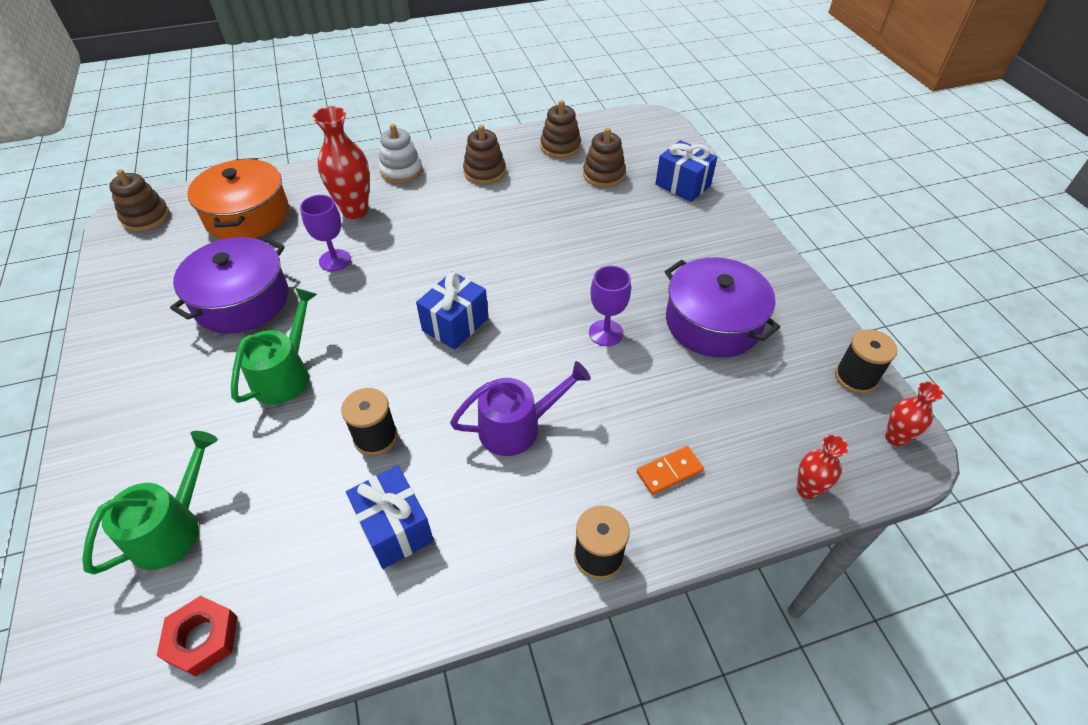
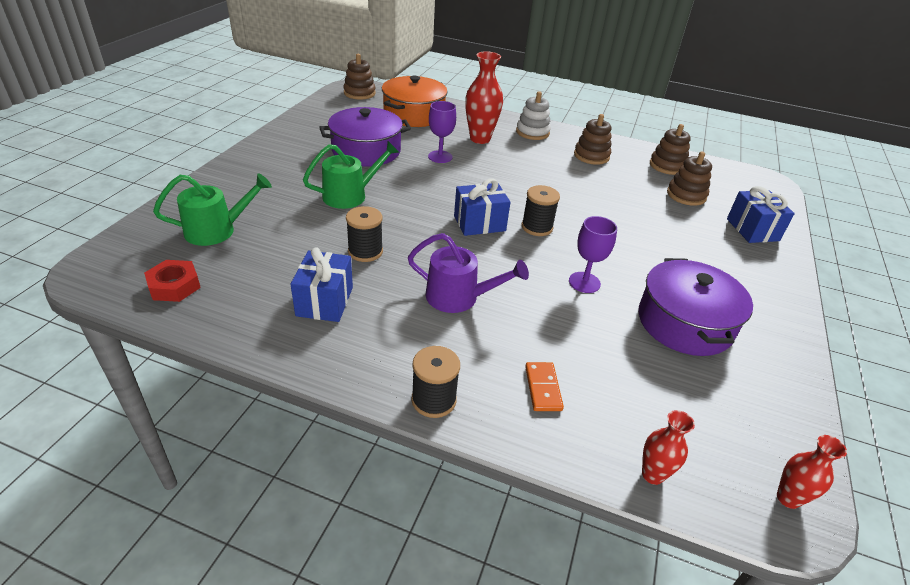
camera: 35 degrees right, 10 degrees down
(669, 472) = (543, 388): orange domino -> orange domino turned 75 degrees clockwise
(855, 377) = (791, 433): black spool -> black spool (537, 227)

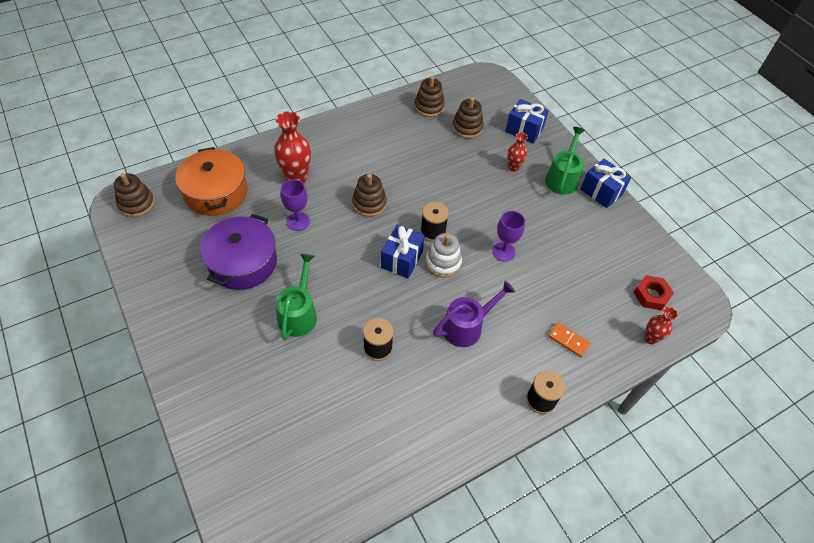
camera: 50 degrees left, 15 degrees up
(174, 286) = (320, 493): red nut -> red nut (651, 295)
(217, 230) = (269, 430): green watering can -> green watering can (562, 178)
(324, 301) = (412, 405): blue gift -> blue gift (601, 192)
(532, 132) = (318, 141): white stacking toy -> white stacking toy (443, 263)
(591, 156) = (381, 135): brown stacking toy -> brown stacking toy (369, 204)
(685, 323) = (570, 234): purple pot -> none
(788, 498) = (693, 297): red vase -> red vase (513, 167)

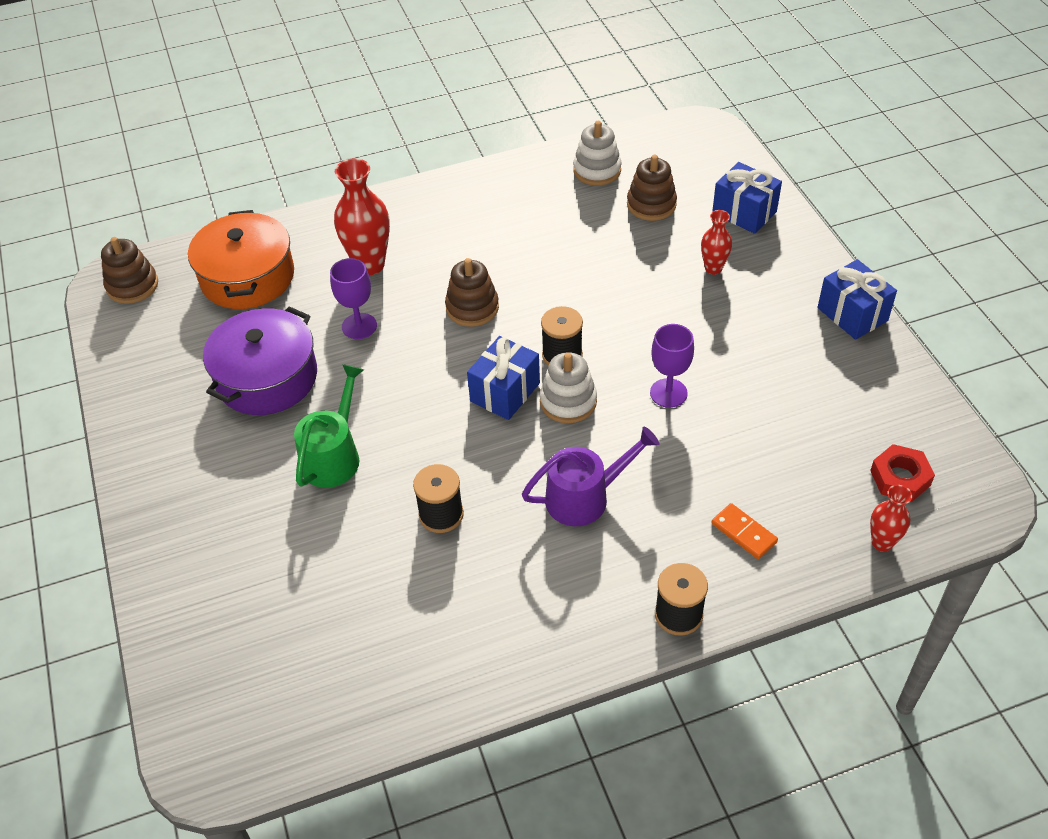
camera: 15 degrees right, 5 degrees down
(429, 107) = (597, 170): brown stacking toy -> white stacking toy
(562, 178) = (791, 289): green watering can -> none

